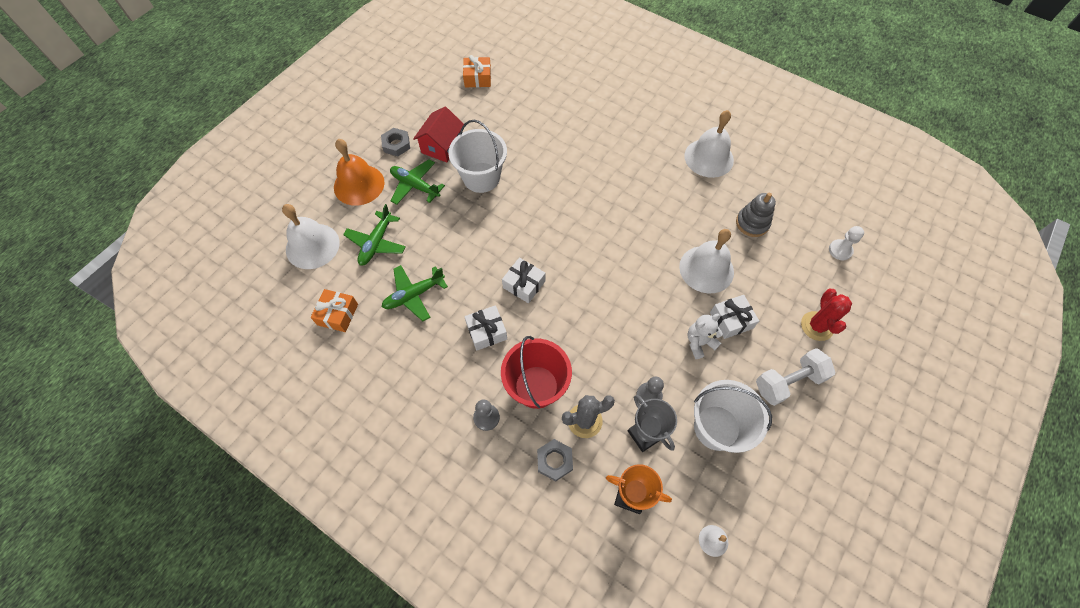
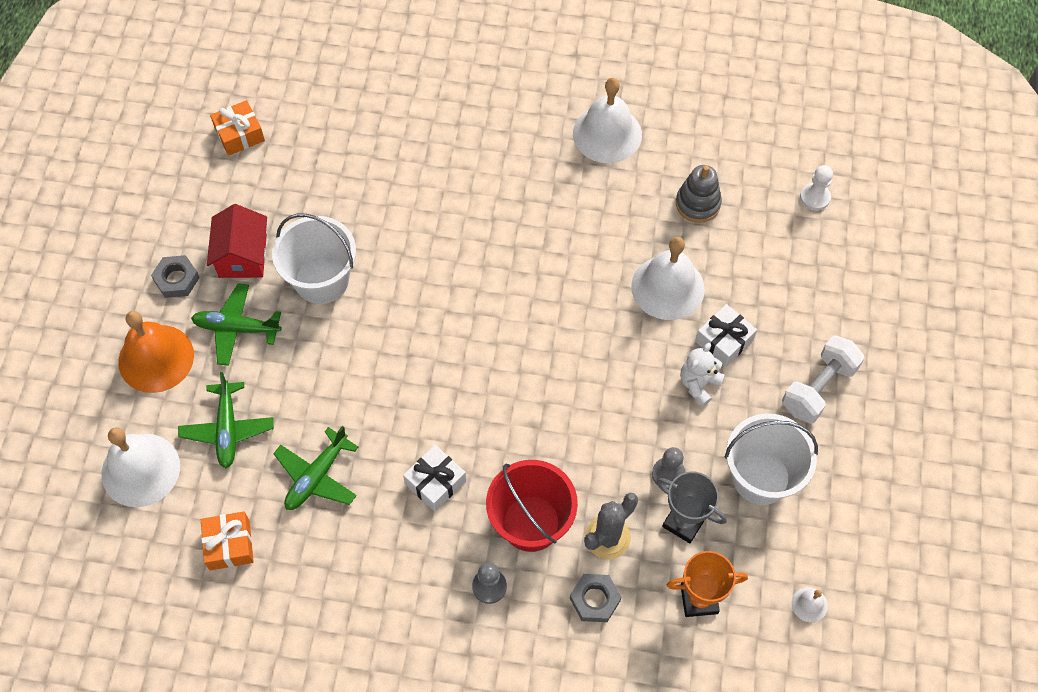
camera: 25 degrees left, 0 degrees up
(524, 284) = (452, 402): white gift -> none
(817, 326) = (824, 306): red cactus -> none

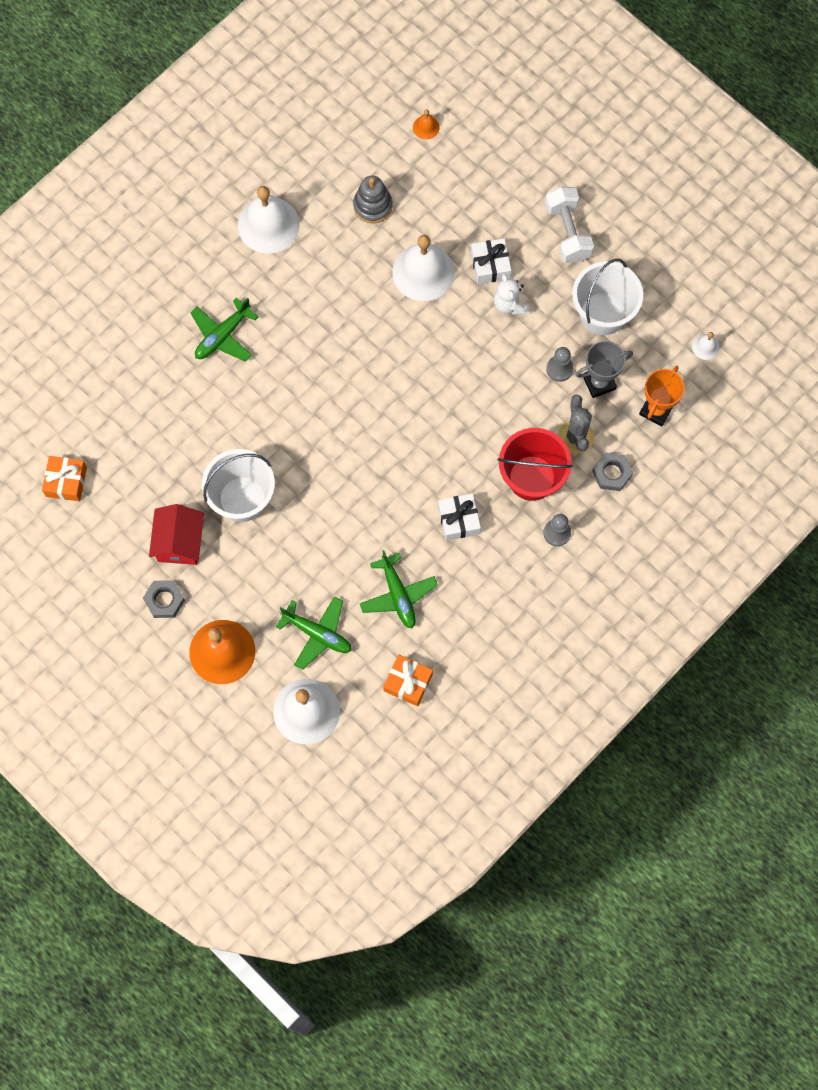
camera: 55 degrees left, 10 degrees up
(236, 328) = (239, 581): green plane -> green plane (222, 336)
(243, 256) = (179, 542): red house -> red house turned 60 degrees clockwise
(815, 197) = (426, 127): white pawn -> orange bell

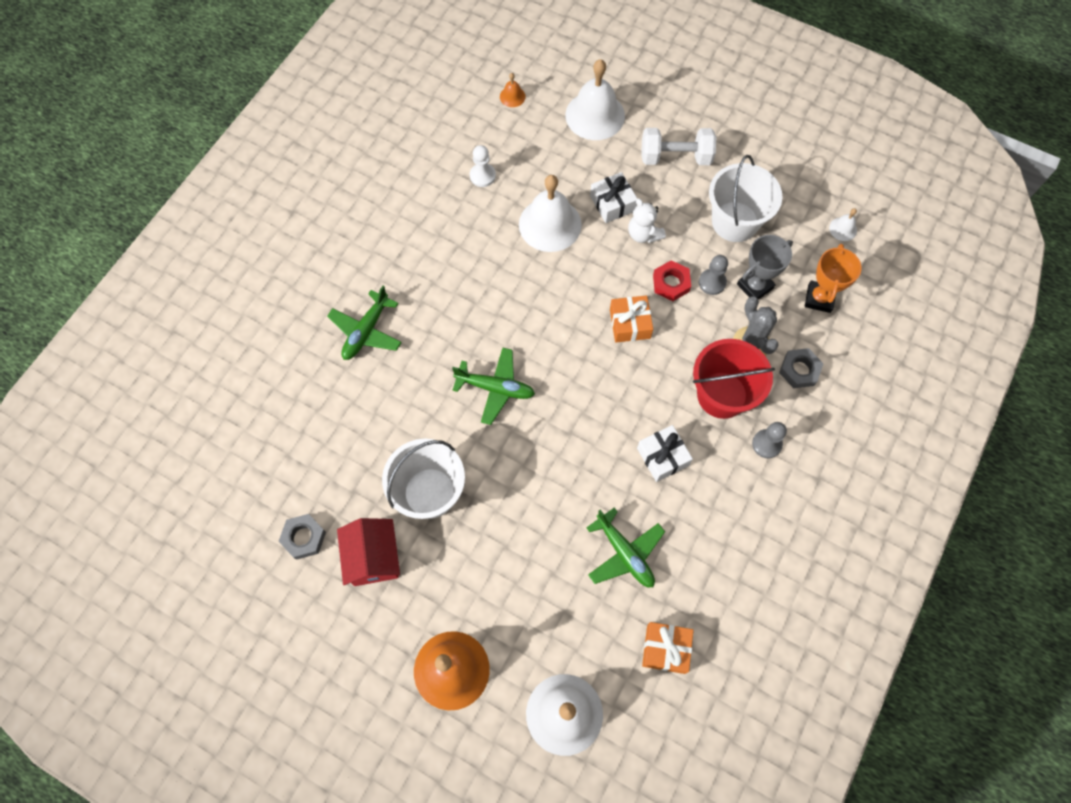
camera: 15 degrees left, 5 degrees down
(66, 482) = (233, 523): orange gift -> orange gift (630, 323)
(164, 600) = (372, 628): grey nut -> grey nut (303, 538)
(268, 225) = (385, 216): white bell -> white bell (595, 115)
(317, 634) = (551, 620): green plane -> green plane (495, 388)
(372, 206) = (482, 176): grey stacking toy -> white pawn
(520, 360) = (671, 283): none -> red nut
(567, 232) = (675, 157): white dumbbell -> white dumbbell turned 60 degrees counterclockwise

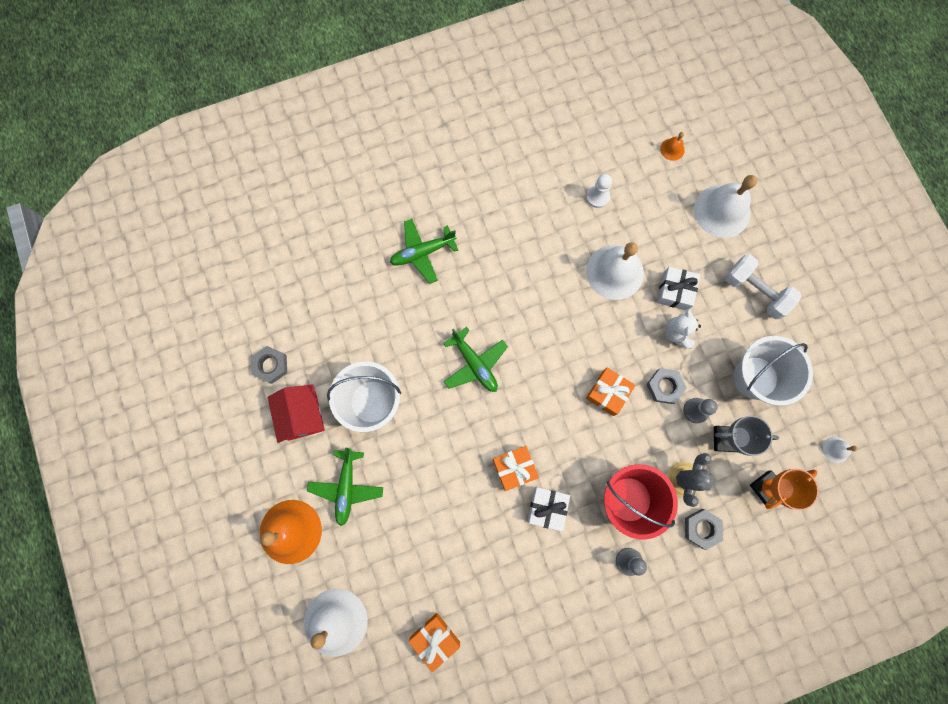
camera: 40 degrees right, 10 degrees up
(373, 557) = (302, 415): red house -> red house turned 45 degrees counterclockwise
(606, 447) = (514, 468): none -> orange gift
(624, 553) = (463, 552): green plane -> green plane (346, 487)
(671, 283) = (664, 386): red nut -> grey nut

